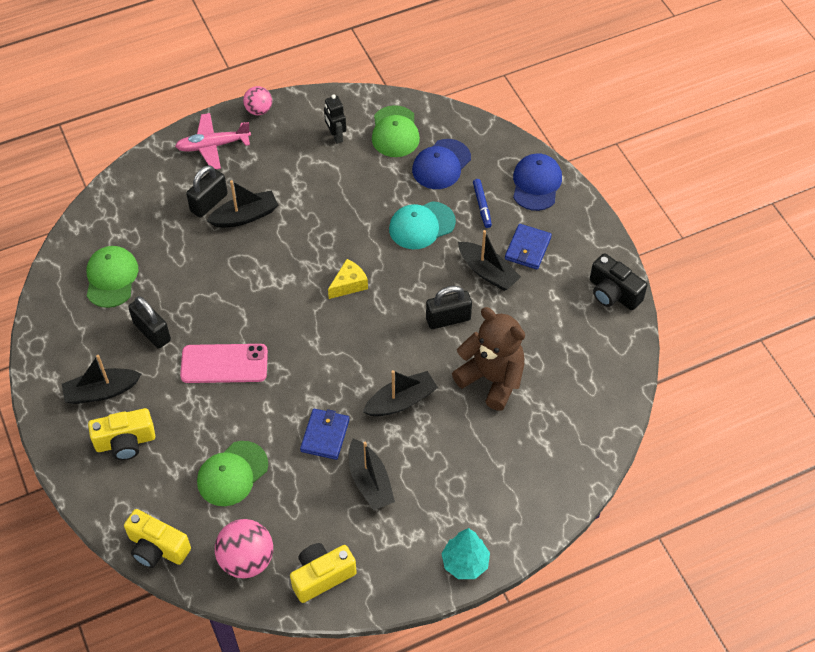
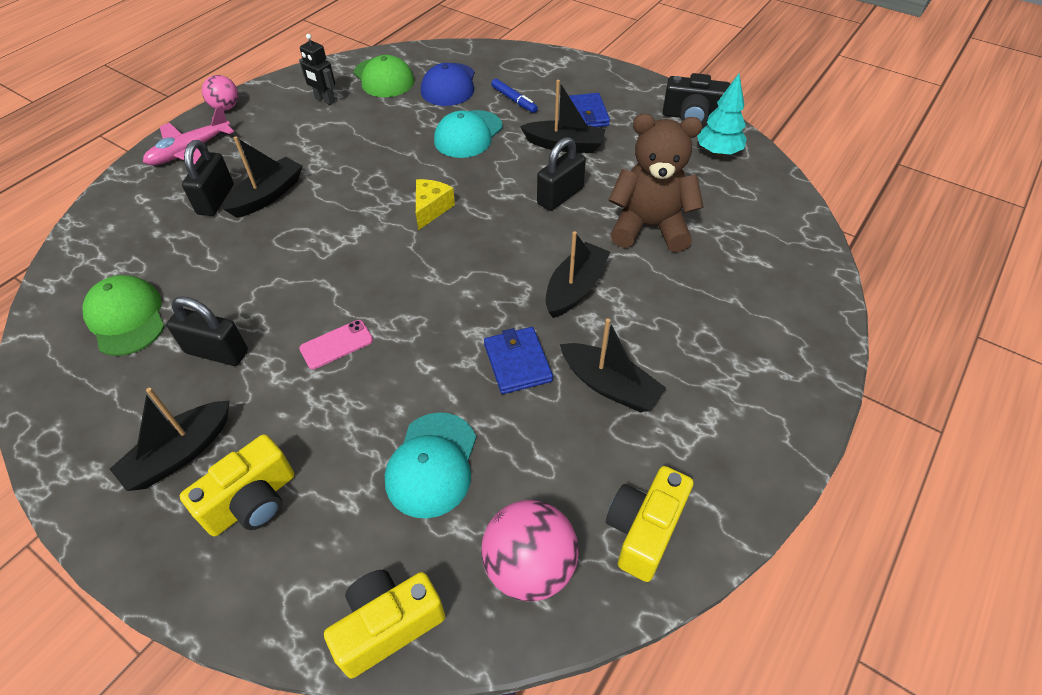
camera: 30 degrees left, 5 degrees down
(157, 548) = (388, 625): yellow camera -> yellow camera turned 150 degrees clockwise
(224, 364) = (336, 344): pink phone -> pink phone, size x0.57
(232, 474) = (432, 464): green cap -> turquoise cap
(465, 563) = (792, 417): turquoise tree -> turquoise tree (718, 152)
(536, 184) = (549, 68): blue cap -> none

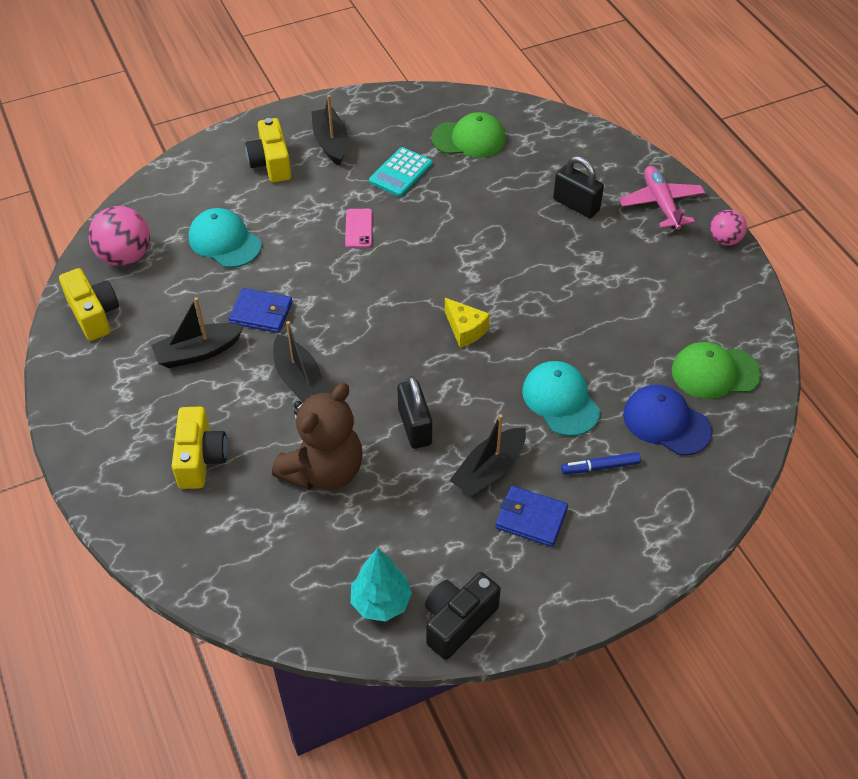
camera: 120 degrees right, 0 degrees up
(217, 352) = (401, 172): black padlock -> turquoise calculator
(268, 195) = (559, 235): black boat -> none
(325, 100) = (696, 313): black robot -> none
(388, 625) = (152, 193): yellow camera -> yellow camera (200, 459)

